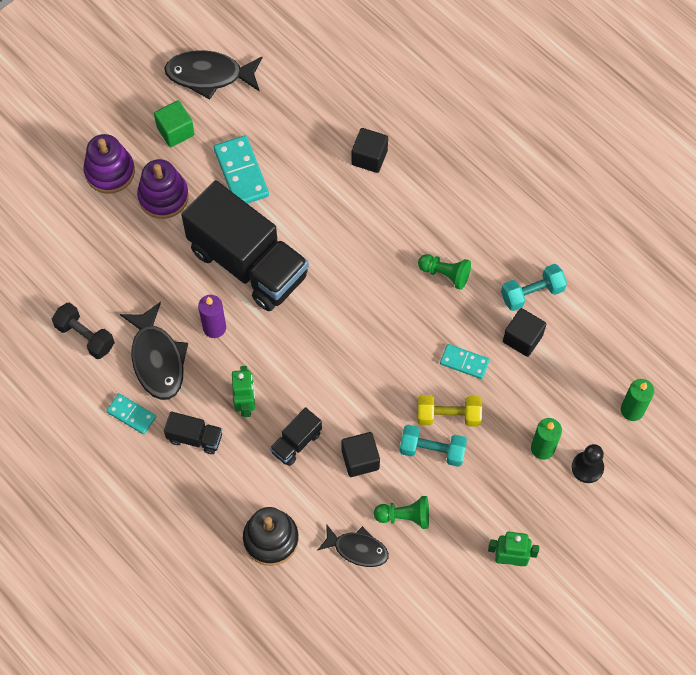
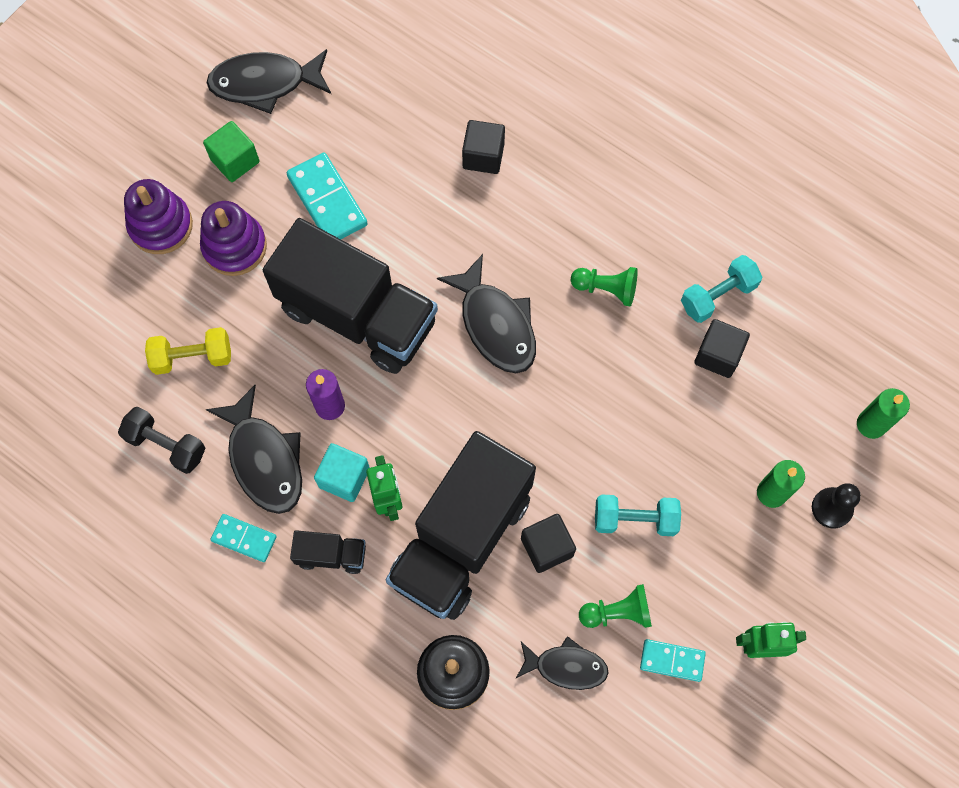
camera: 10 degrees left, 5 degrees up
(215, 382) = (344, 477): none -> turquoise cube
(296, 442) = (461, 539): black truck -> black truck, size x2.39
(353, 287) = (495, 324): none -> black fish
(448, 415) = (646, 470): yellow dumbbell -> yellow dumbbell (192, 357)
(464, 362) = (652, 398): turquoise domino -> turquoise domino (672, 660)

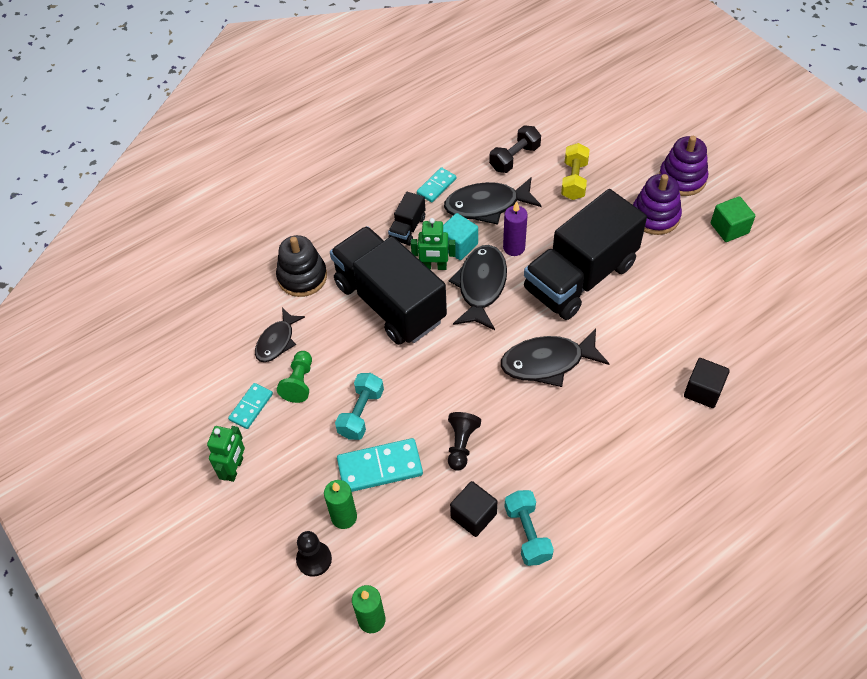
camera: 110 degrees right, 15 degrees down
(265, 84) = (797, 258): black fish -> black fish (481, 286)
(327, 201) = (682, 277): turquoise domino -> turquoise domino (380, 467)
(547, 547) = (363, 351): black cube -> none
(606, 289) = (557, 448): green pawn -> none
(637, 392) = (461, 445): none -> black pawn

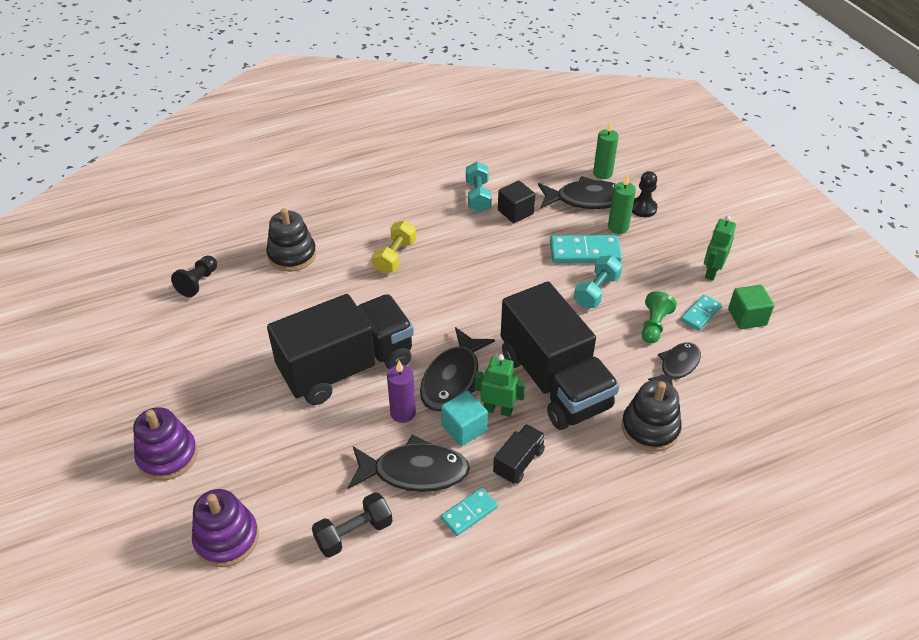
camera: 170 degrees left, 10 degrees down
(461, 445) = (512, 255): black pawn -> black pawn (198, 282)
(548, 362) = (414, 299): black fish -> black fish (586, 199)
(574, 180) = (295, 482): yellow dumbbell -> yellow dumbbell (395, 256)
(655, 216) = (229, 416): purple stacking toy -> purple stacking toy (227, 538)
(703, 391) = (292, 255): black cube -> black stacking toy
(729, 228) = (162, 386): green cube -> green cube (747, 317)

